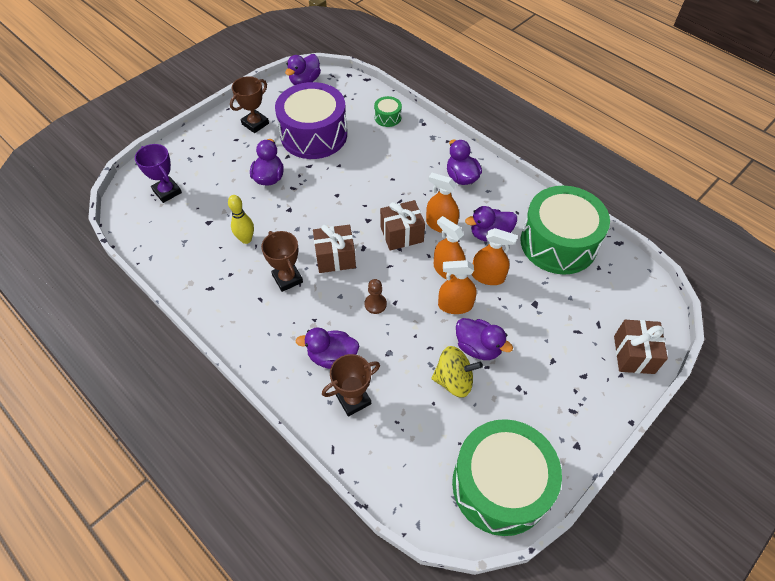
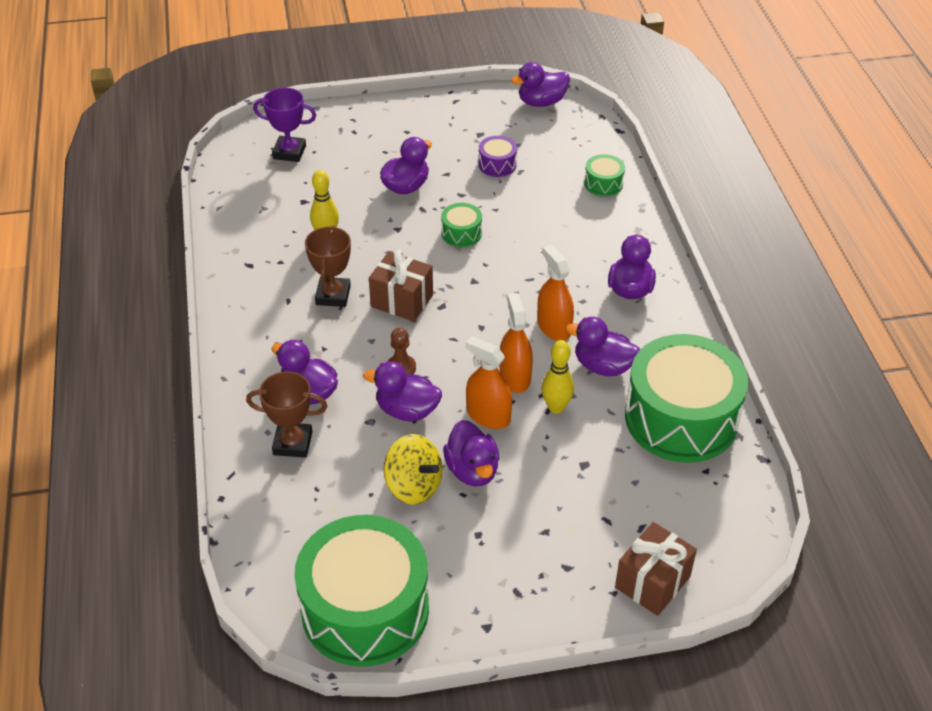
camera: 35 degrees right, 10 degrees down
(167, 192) = (289, 152): purple trophy -> purple trophy turned 75 degrees counterclockwise
(255, 124) = (442, 124): brown trophy -> none
(314, 135) = (497, 164): purple drum -> purple drum, size x0.41
(332, 192) = (461, 233): none -> green drum
(402, 234) = (498, 314): brown gift -> none
(404, 331) = (407, 410): none -> purple duck
(488, 276) = (556, 407): orange spray bottle -> yellow bowling pin

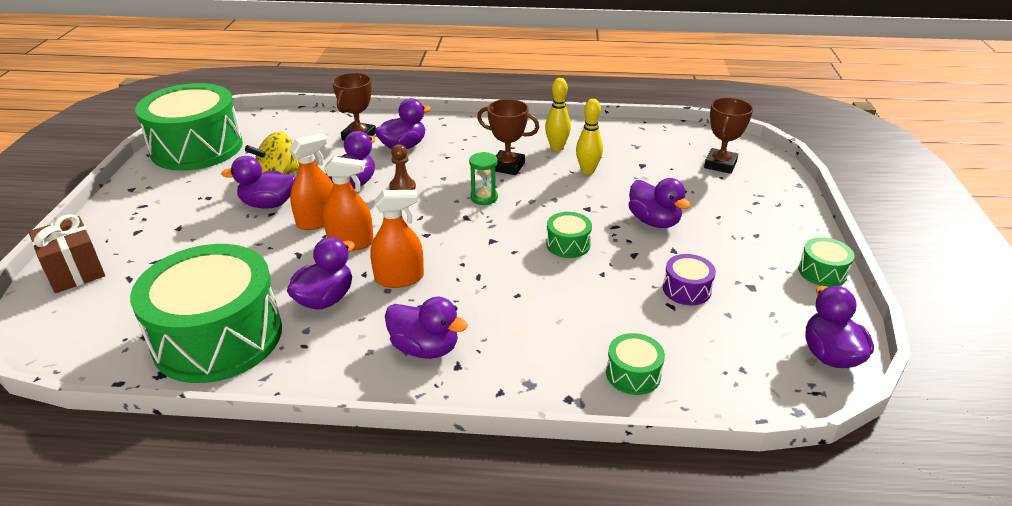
camera: 105 degrees right, 10 degrees down
(289, 152) = (720, 164): purple trophy -> brown trophy
(402, 301) = (484, 198): brown gift -> green hourglass
(446, 101) = (822, 272): none -> green drum
(556, 407) = (297, 259): yellow bowling pin -> yellow bowling pin (557, 147)

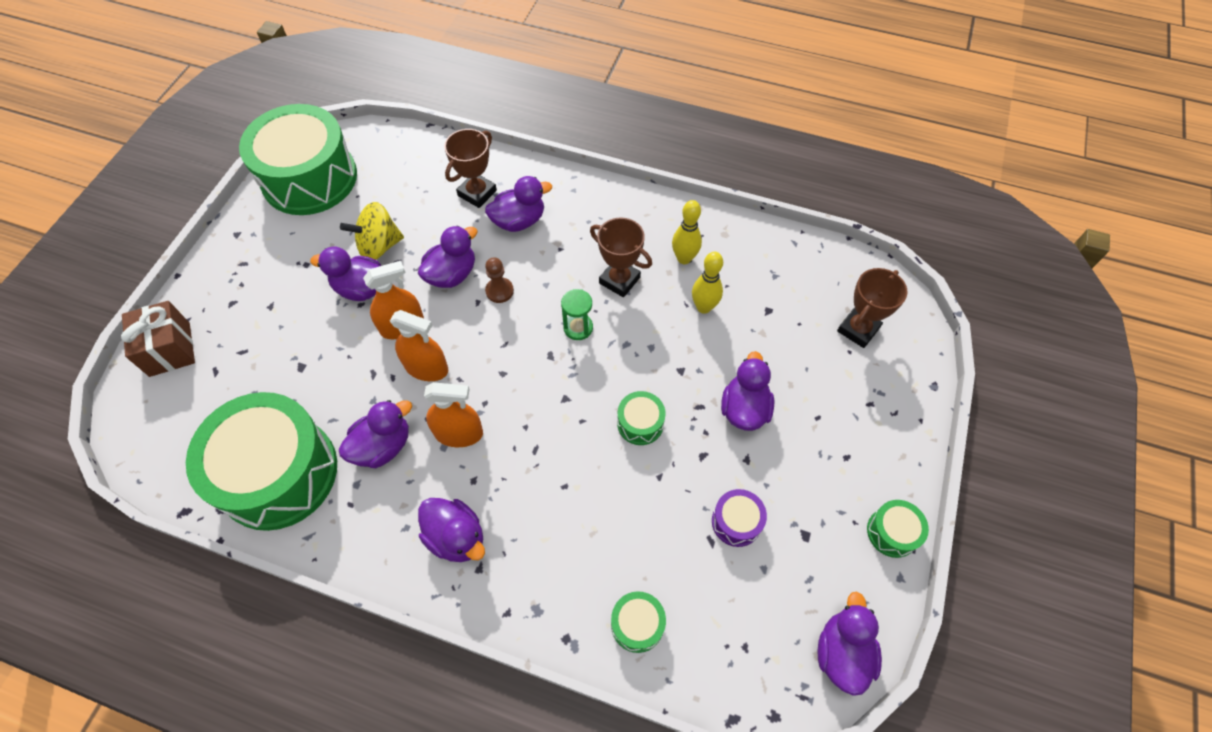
camera: 15 degrees right, 25 degrees up
(654, 221) = (744, 409): purple duck -> purple duck turned 150 degrees counterclockwise

